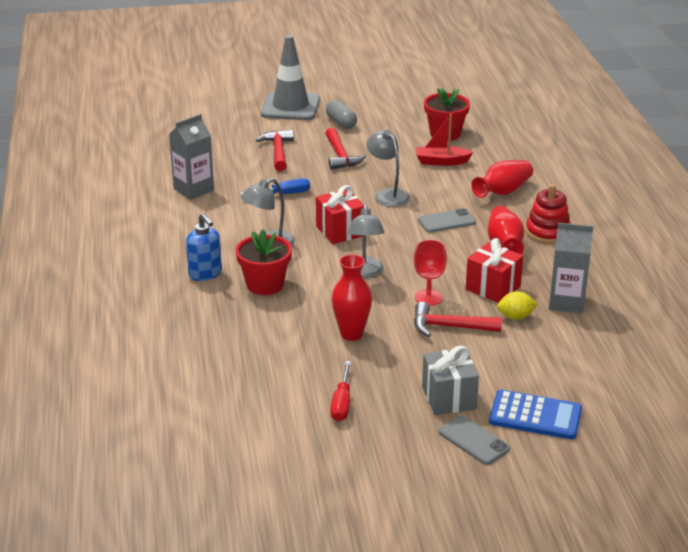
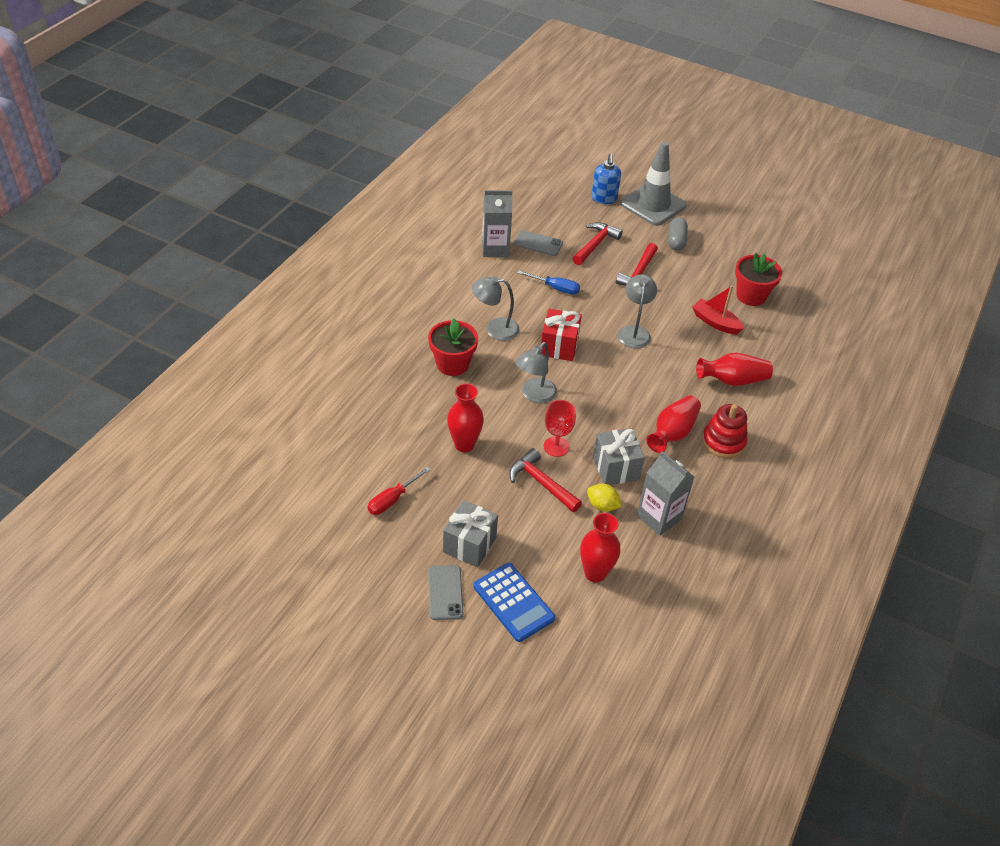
camera: 35 degrees right, 15 degrees up
(205, 274) = (422, 330): blue soap dispenser -> blue soap dispenser (604, 199)
(446, 221) = (652, 383): grey phone -> grey phone (538, 243)
(493, 288) = (616, 468): red gift -> grey gift
(569, 362) = (595, 573): none -> red vase

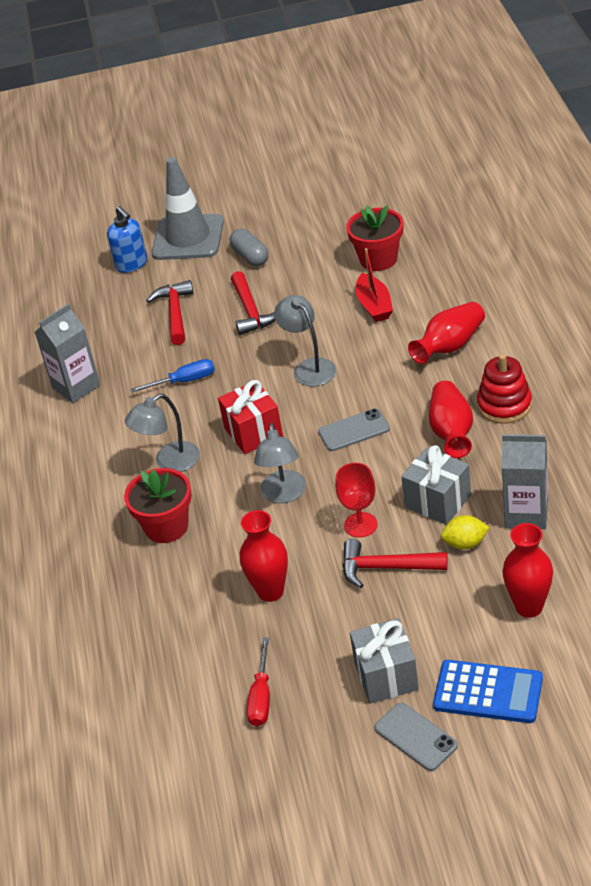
camera: 30 degrees left, 5 degrees down
(538, 243) = (115, 351): grey phone -> grey phone (354, 430)
(715, 322) = (374, 306): red boat -> red boat turned 105 degrees counterclockwise

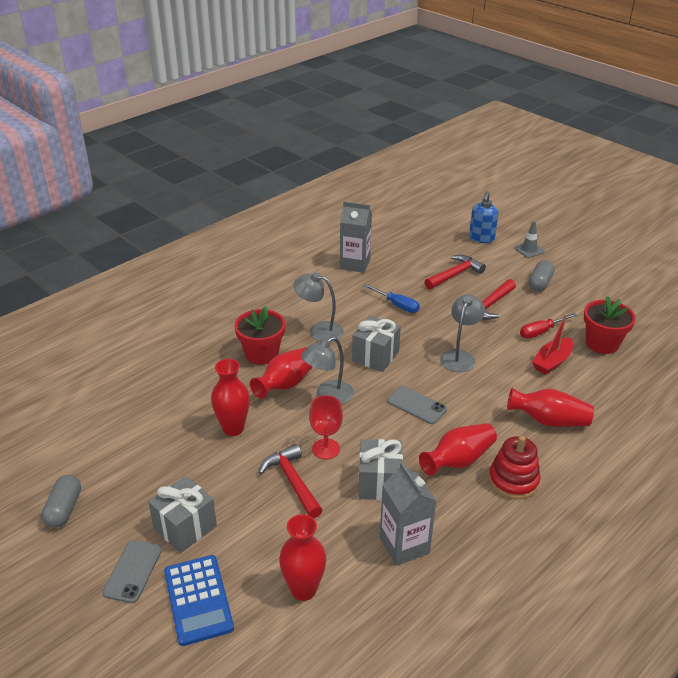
camera: 50 degrees right, 5 degrees down
(188, 238) = (529, 250): grey traffic cone -> grey traffic cone, size x0.45
(235, 522) = (286, 383): none -> red vase
(253, 432) = (375, 356): red gift -> grey gift
(261, 697) = (134, 466): red screwdriver -> red screwdriver (541, 332)
(282, 779) = (64, 509): none -> grey capsule
(465, 543) = (346, 519): yellow lemon -> none

